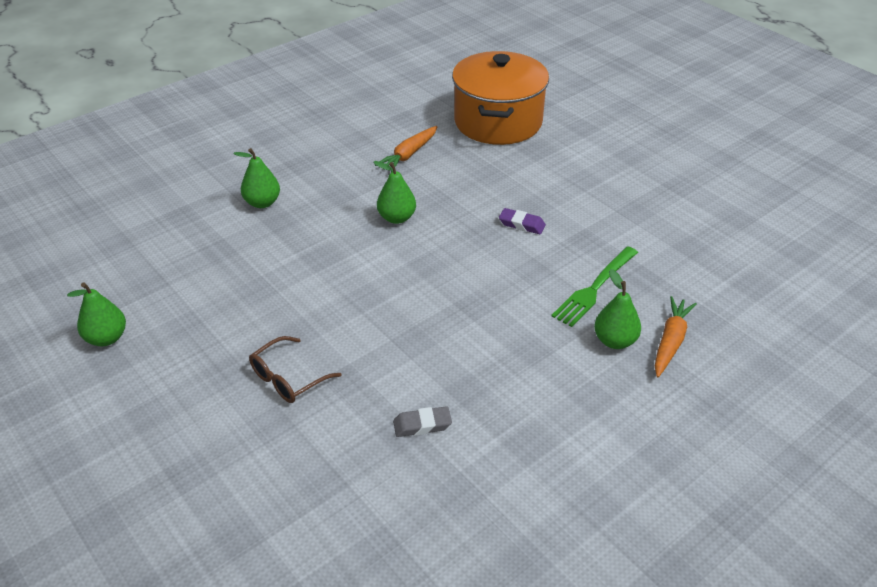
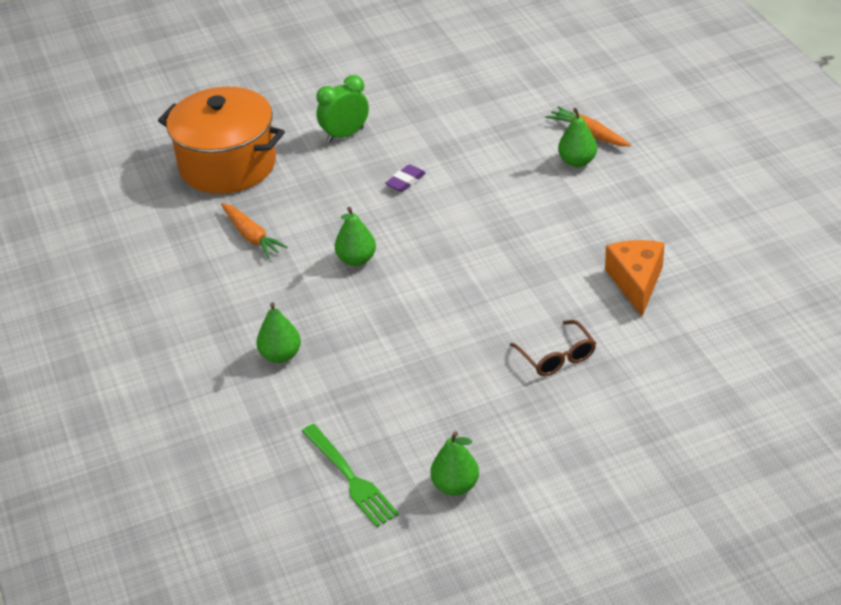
camera: 70 degrees left, 0 degrees up
(422, 425) = (636, 282): grey eraser -> orange cheese
(573, 174) = (345, 135): none -> green clock
(594, 288) = (511, 158): green fork -> green fork (351, 478)

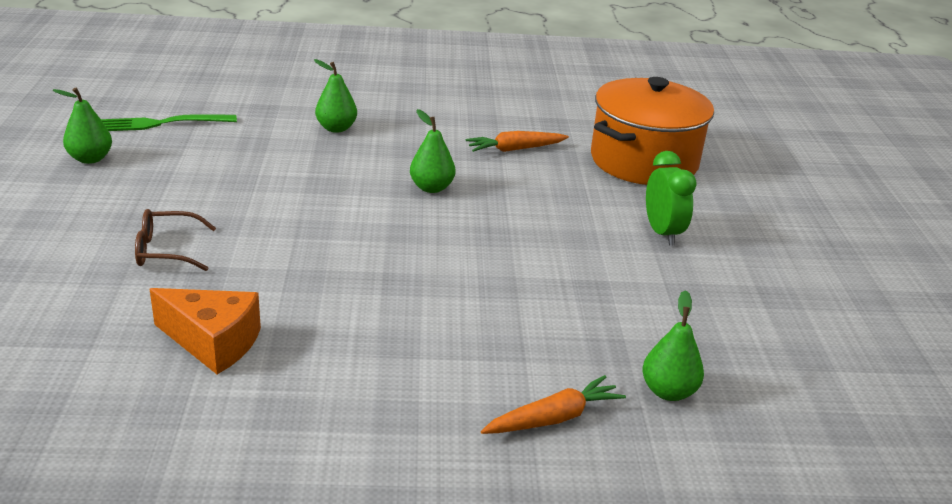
camera: 105 degrees right, 10 degrees down
(405, 181) = (543, 246): purple eraser -> none
(577, 161) = (493, 384): green pear -> green pear (668, 391)

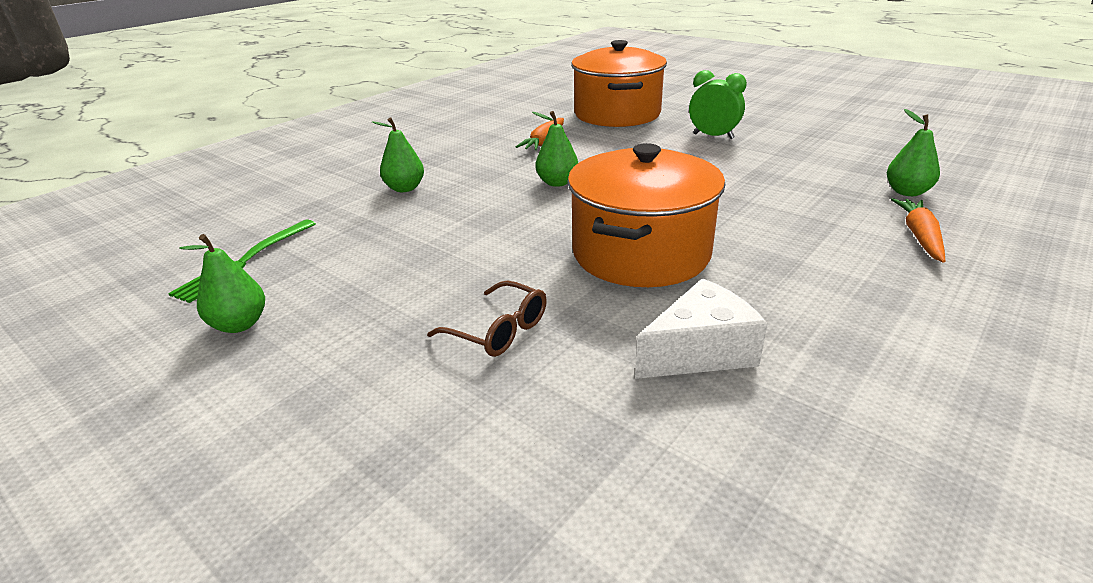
camera: 45 degrees left, 0 degrees up
(166, 250) = (499, 331): brown glasses -> brown glasses turned 90 degrees counterclockwise
(213, 342) = (700, 352): orange cheese -> white cheese
(342, 271) = (641, 253): none -> orange pot

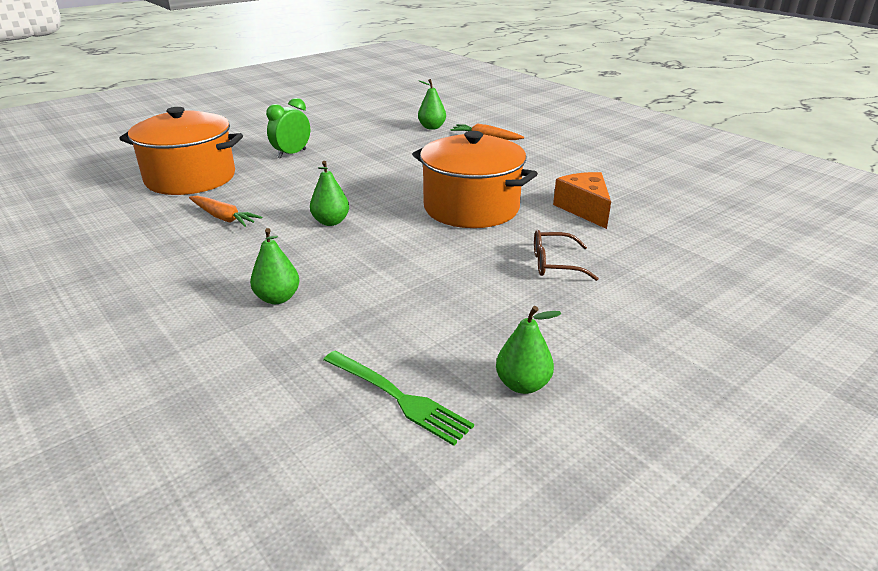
camera: 80 degrees left, 0 degrees up
(499, 331) = (554, 264): brown glasses -> brown glasses turned 135 degrees counterclockwise
(700, 352) = (584, 209): white cheese -> orange cheese

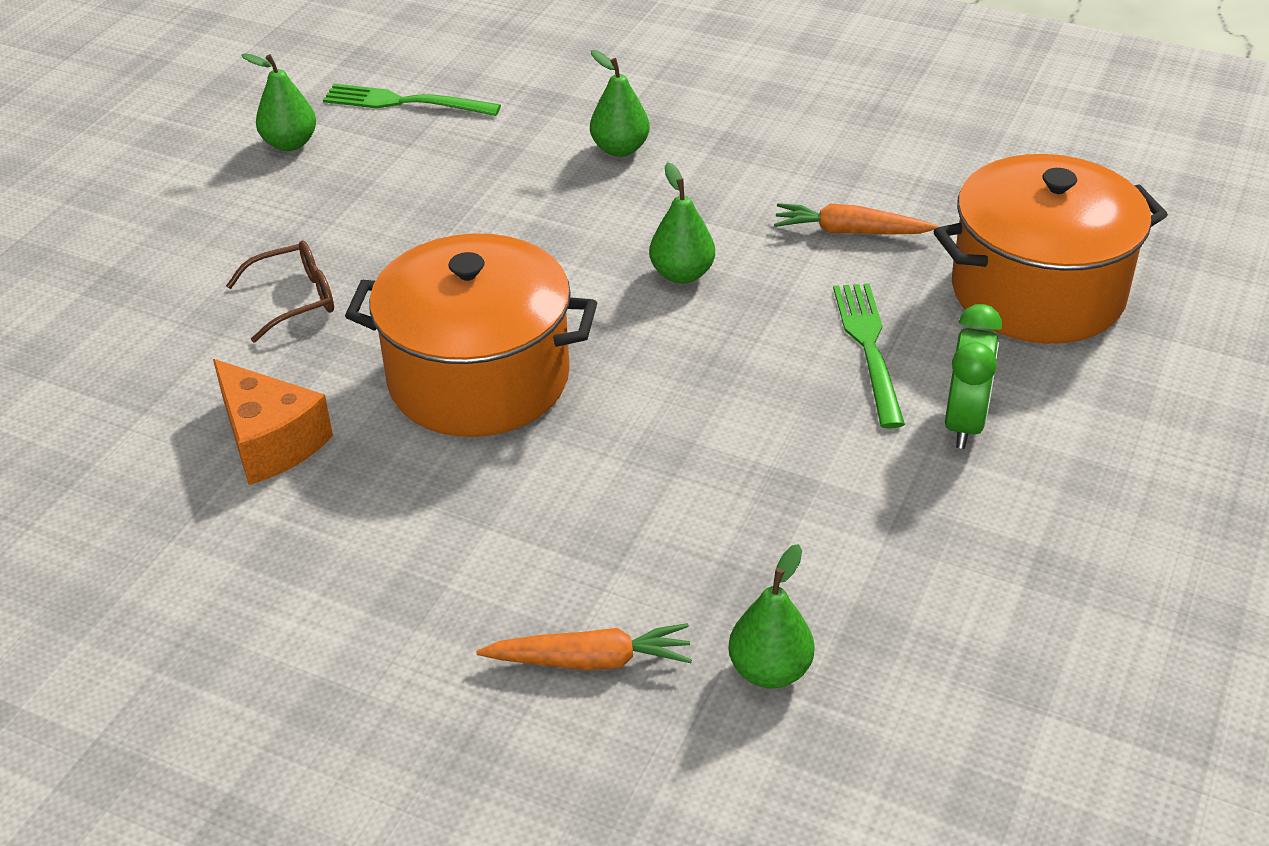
camera: 155 degrees right, 10 degrees up
(289, 179) = (868, 347): none -> green fork

